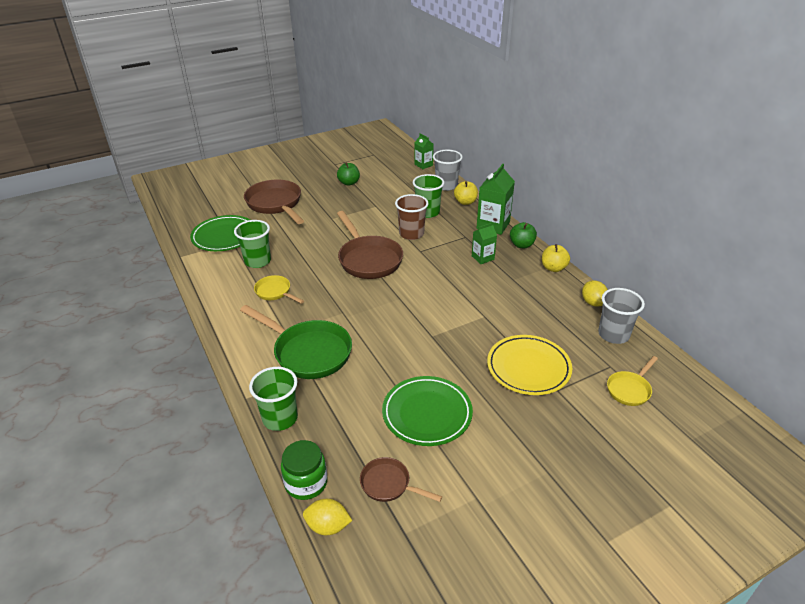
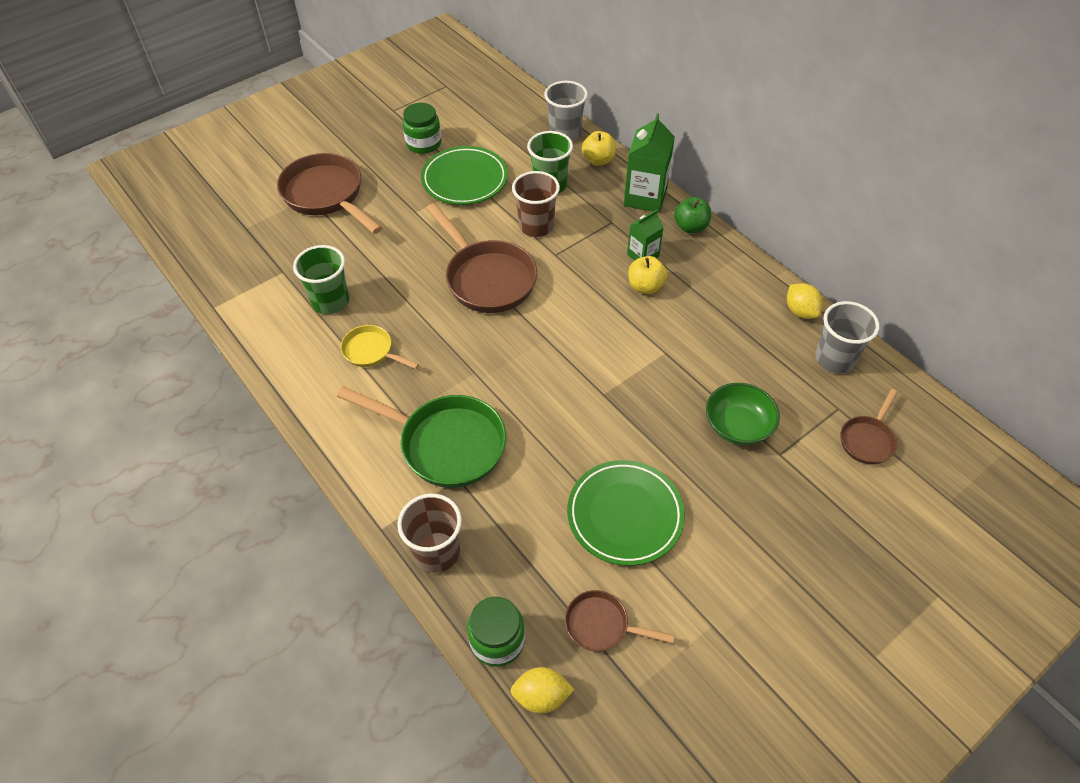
camera: 10 degrees left, 15 degrees up
(224, 236) = (268, 263): green plate -> green plate (464, 179)
(280, 418) = (437, 552): green cup -> brown cup
(349, 183) = (423, 143): green apple -> green jar
(423, 165) = (523, 98): green carton -> none
(528, 368) = (738, 426): yellow plate -> green bowl
(553, 268) = (740, 261): yellow apple -> yellow apple (645, 286)
(630, 389) = (868, 440): yellow pan -> brown pan

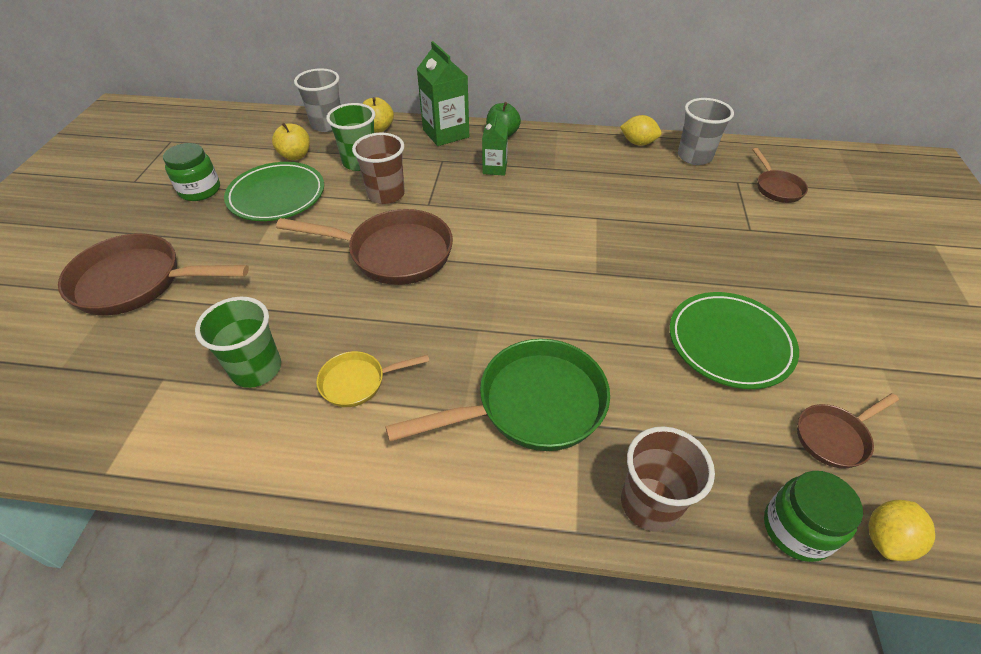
camera: 45 degrees left, 5 degrees down
(645, 286) = (524, 186): yellow apple -> yellow apple (295, 155)
(738, 426) = (704, 230): green bowl -> none

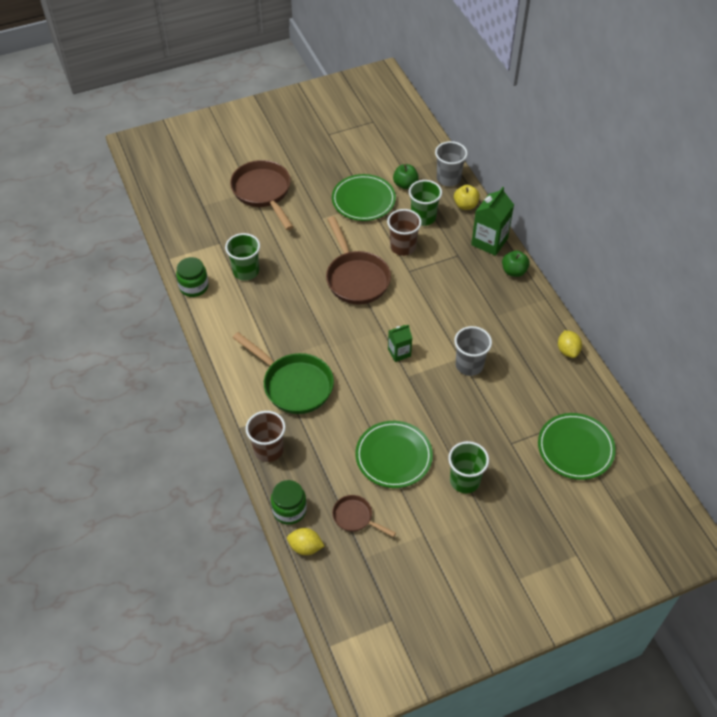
camera: 60 degrees right, 5 degrees up
(200, 190) = (342, 166): green jar -> green jar (194, 287)
(295, 155) = (405, 184): yellow apple -> green apple
(358, 382) = (263, 312): yellow pan -> none
(494, 168) = (471, 285): green carton -> green carton (399, 352)
(694, 156) = (577, 389): grey cup -> grey cup (469, 365)
(777, 188) = (575, 448): brown pan -> green plate
(796, 290) = (464, 480): none -> green cup

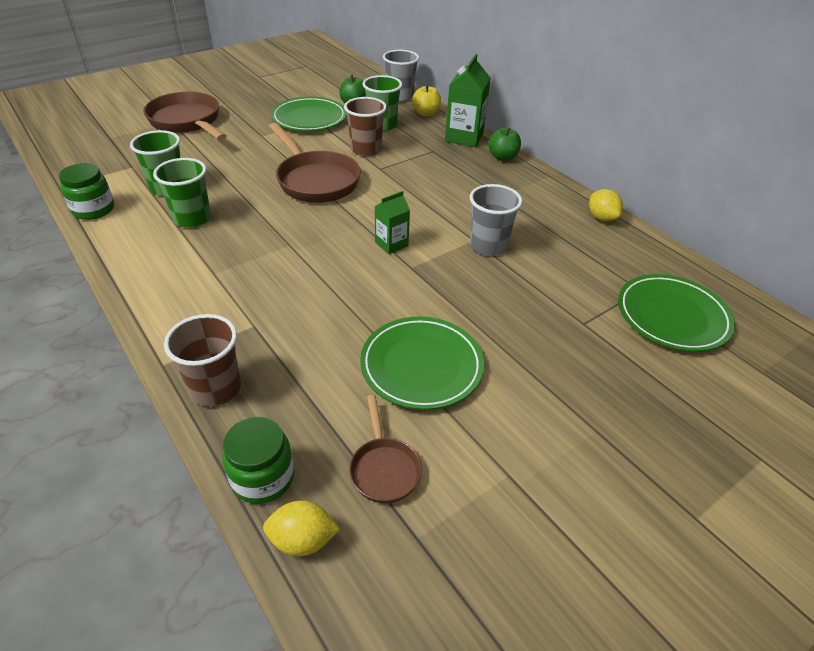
camera: 15 degrees left, 10 degrees down
(294, 384) = (248, 297): green pan -> none
(355, 517) = (384, 468): brown pan -> brown pan turned 120 degrees counterclockwise
(464, 480) = (541, 381): green cup -> green cup (192, 218)

